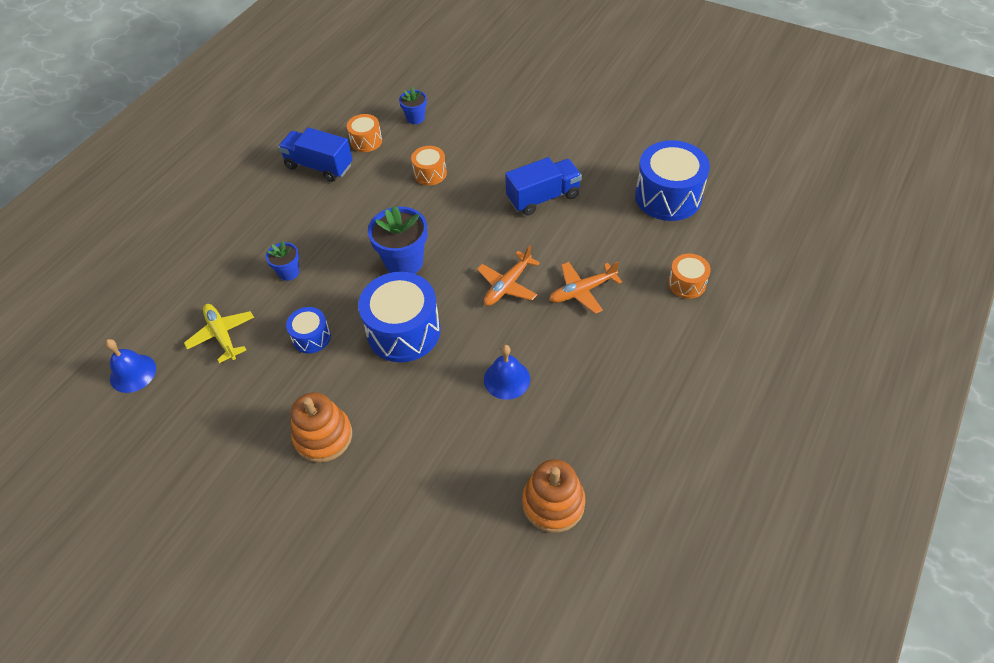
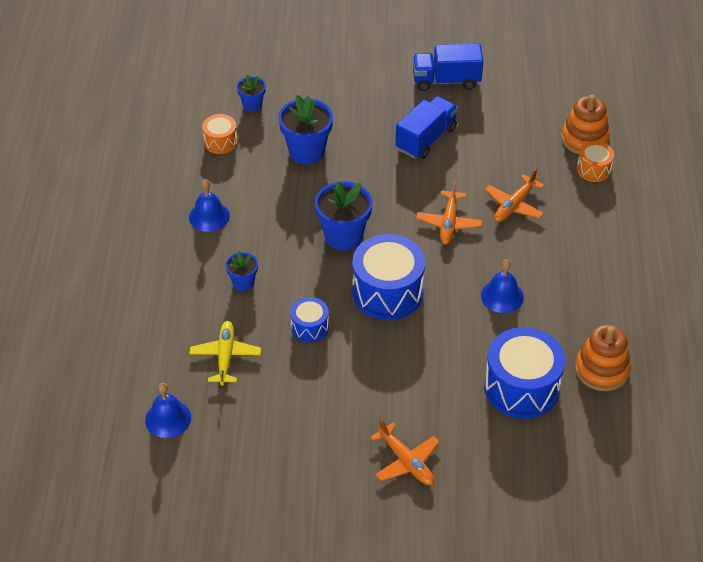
camera: 30 degrees left, 5 degrees down
(222, 335) = (225, 357): yellow plane -> yellow plane turned 60 degrees clockwise
(294, 513) = (406, 461): none -> orange plane
(307, 202) = (209, 216): none -> blue bell
(319, 166) = (193, 180): blue truck -> blue truck (446, 81)
(323, 436) = (384, 397): orange stacking toy -> orange stacking toy (584, 139)
(430, 173) = (306, 151): orange drum -> blue flower pot
(668, 196) = (532, 102): blue drum -> blue drum (521, 387)

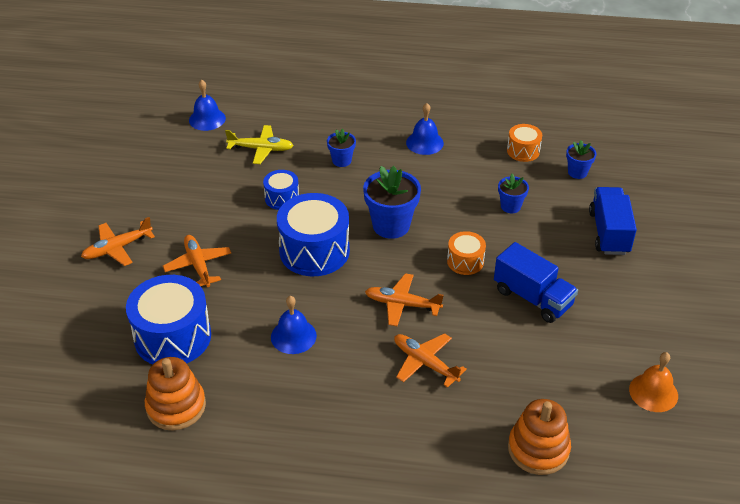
camera: 95 degrees right, 5 degrees down
(306, 151) = (510, 206): blue flower pot -> blue flower pot, size x0.55
(422, 384) = (198, 265): none -> orange plane
(446, 81) = (635, 325): blue truck -> blue truck (609, 233)
(514, 76) = (653, 392): none -> orange bell
(593, 169) = (482, 450): orange drum -> orange drum (465, 261)

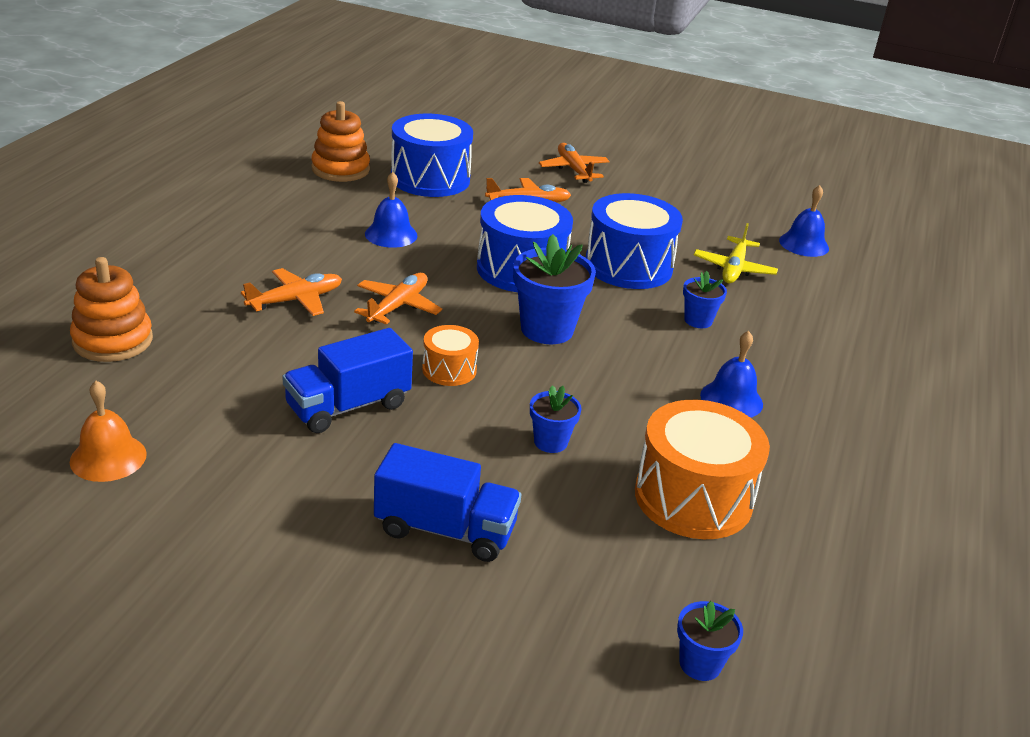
camera: 100 degrees right, 10 degrees down
(282, 198) = (628, 266): blue drum -> blue drum, size x1.93
(523, 151) = (693, 498): orange drum -> orange drum, size x1.93
(577, 172) = (618, 546): blue flower pot -> blue flower pot (700, 664)

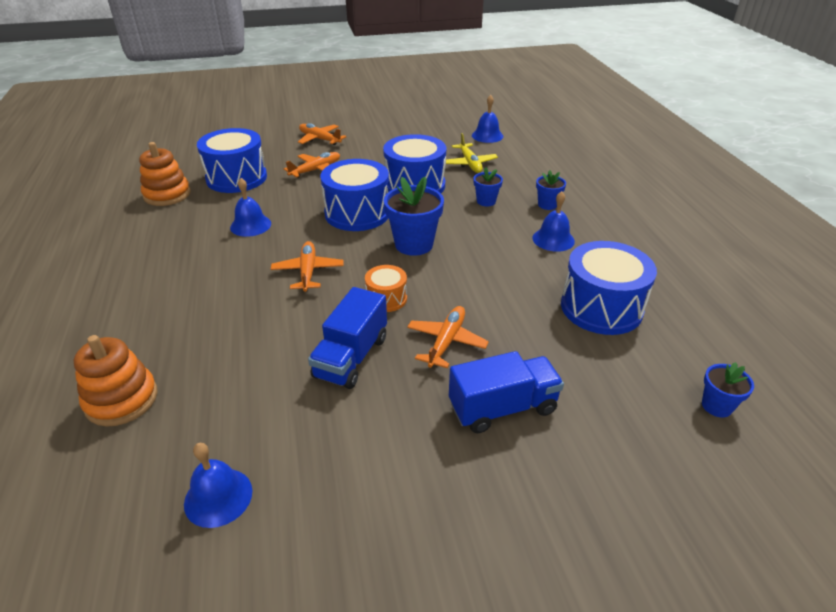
camera: 30 degrees left, 5 degrees up
(108, 457) = (218, 497): orange bell -> blue bell
(295, 300) = (233, 300): orange plane -> orange plane (446, 342)
(550, 442) = (495, 315): blue flower pot -> blue flower pot (547, 205)
(693, 498) = (601, 307): orange drum -> blue drum

